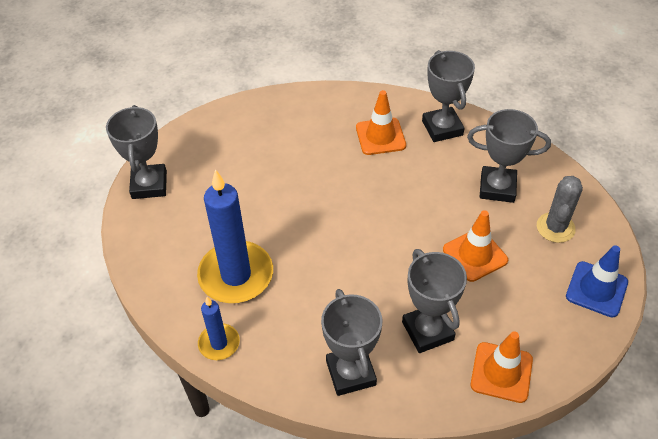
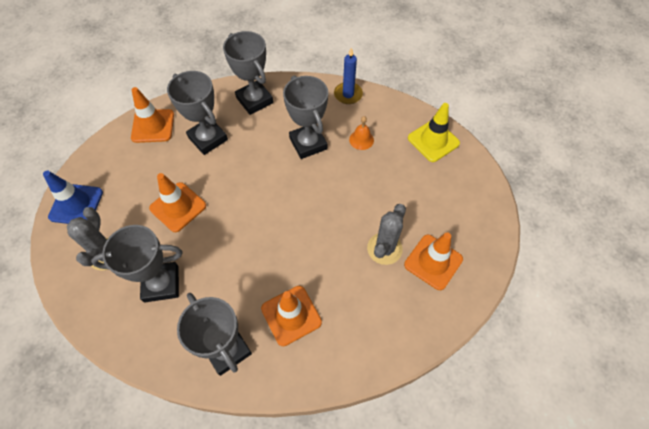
camera: 160 degrees right, 10 degrees up
(149, 185) = (478, 193): grey trophy -> grey trophy (308, 143)
(154, 250) = (433, 141): none -> yellow traffic cone
(235, 142) = (433, 262): none -> orange traffic cone
(236, 275) = (361, 139): blue candle -> orange bell
(273, 163) = (384, 248): none -> grey cactus

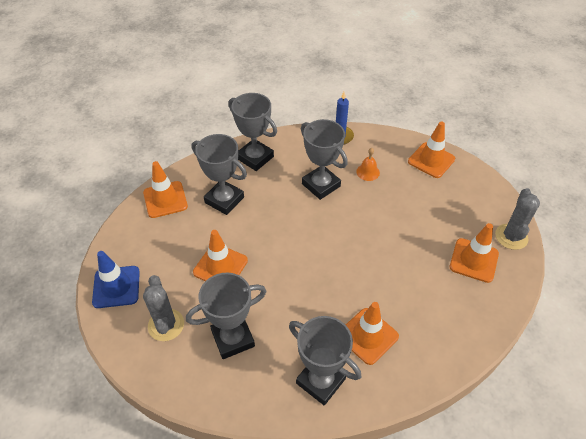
camera: 15 degrees left, 10 degrees down
(384, 248) = (427, 259): grey cactus -> grey cactus (511, 237)
(433, 141) = (431, 160): yellow traffic cone -> orange traffic cone

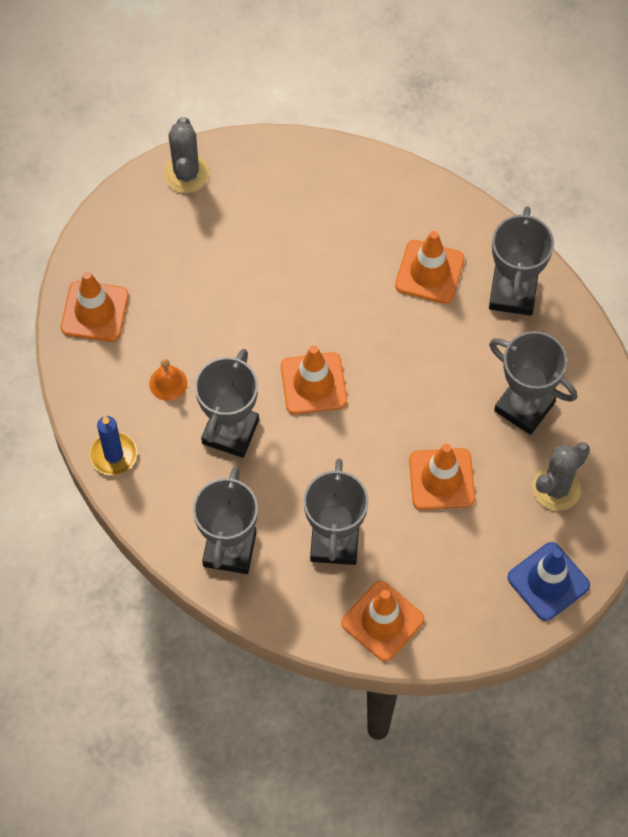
camera: 120 degrees left, 15 degrees up
(474, 260) = (251, 202): orange traffic cone -> orange traffic cone (313, 383)
(511, 237) = (186, 173): grey cactus -> grey cactus turned 75 degrees counterclockwise

